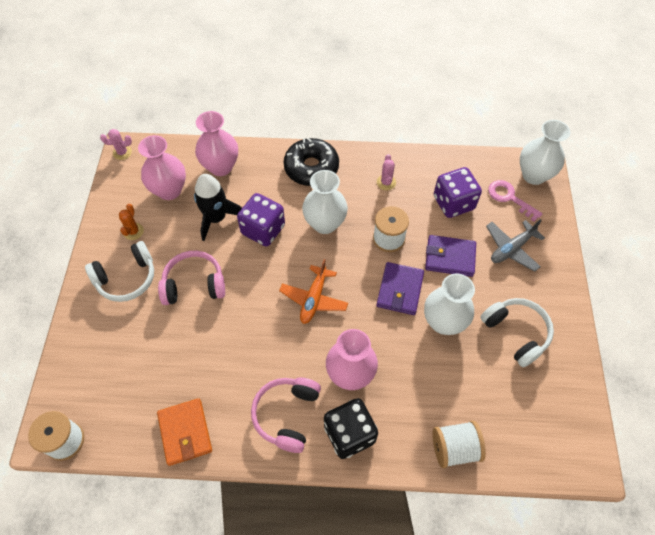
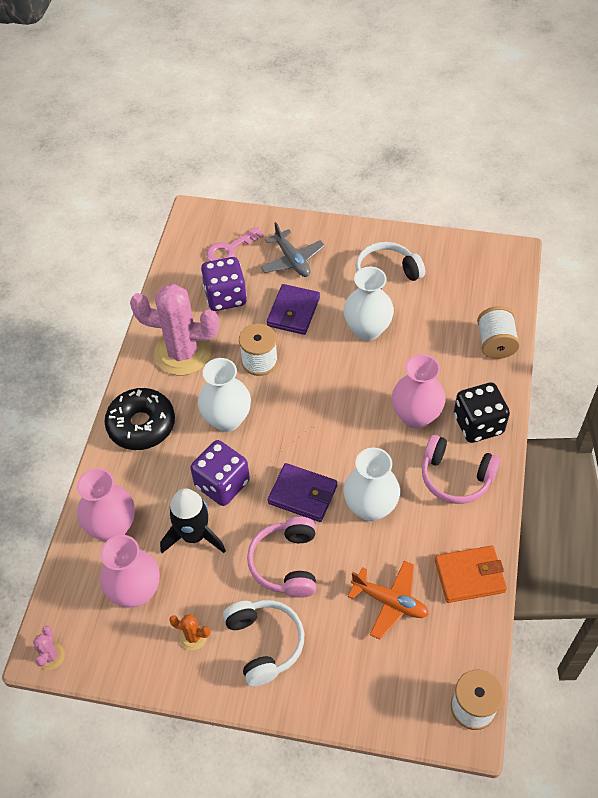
camera: 80 degrees left, 5 degrees down
(314, 299) = (324, 440): orange plane -> orange plane (390, 602)
(386, 182) = (183, 353): pink cactus -> pink cactus, size x2.46
(400, 290) = (325, 360): purple wallet -> purple wallet (303, 494)
(534, 175) = (206, 224): white vase -> white vase (370, 507)

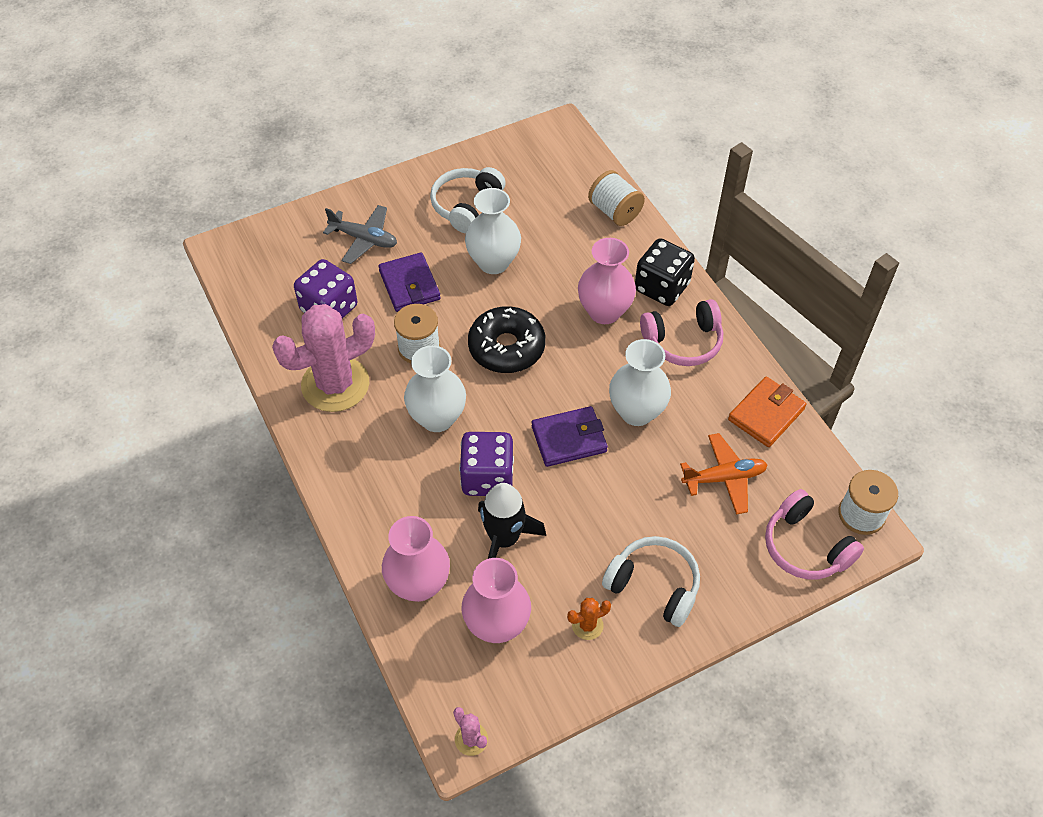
camera: 40 degrees left, 0 degrees up
(141, 425) = (357, 475): black donut -> black donut (506, 347)
(230, 249) = (291, 262): pink key -> none
(286, 563) = (609, 506): pink headphones -> pink headphones (805, 547)

